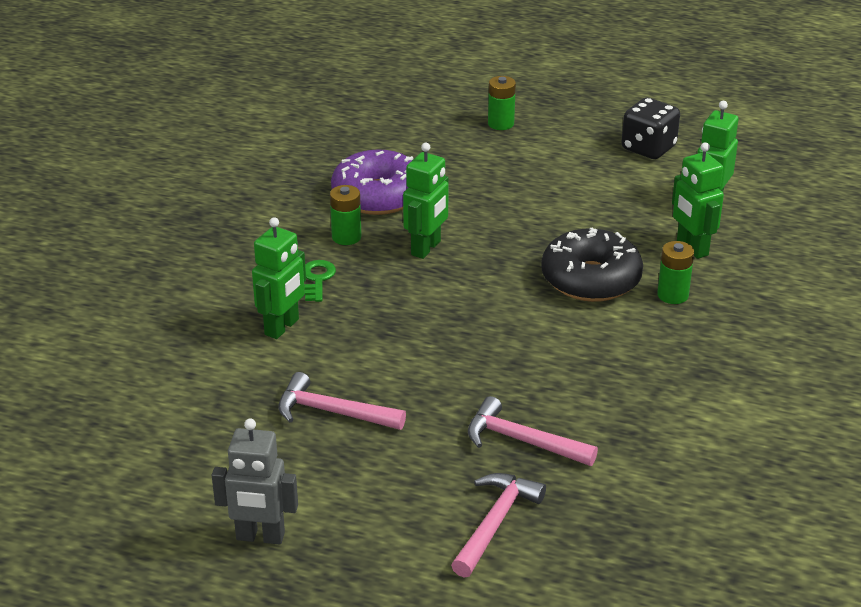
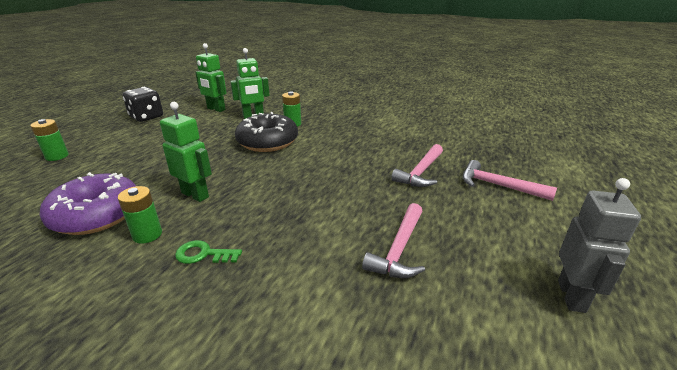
camera: 85 degrees left, 5 degrees down
(282, 327) = (271, 279): green robot -> none

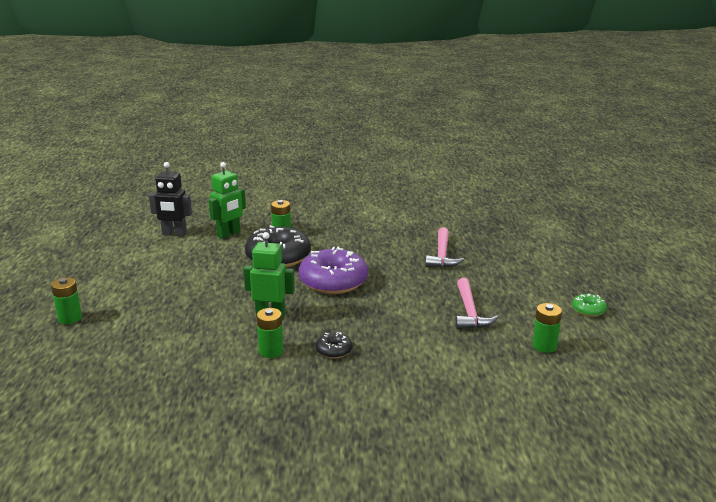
camera: 25 degrees left, 5 degrees down
(97, 215) = (203, 350): purple donut -> purple donut (333, 281)
(146, 117) = (103, 259): black dice -> none
(203, 254) = (334, 350): green key -> black donut
(216, 109) = (174, 234): green robot -> black robot
(468, 340) = (544, 346): none -> green battery
(498, 185) = (507, 252): pink hammer -> none
(572, 296) = (588, 310): grey robot -> green donut

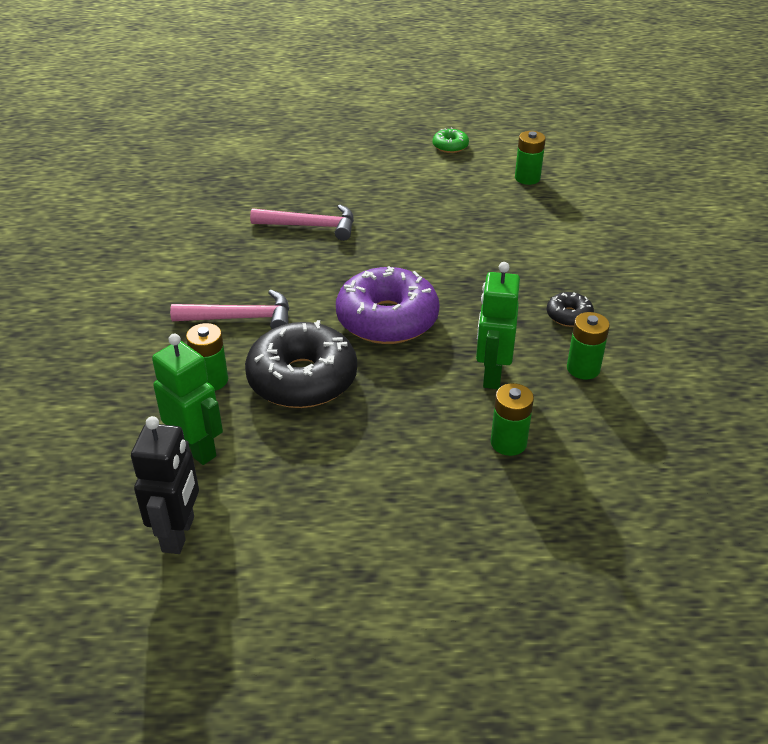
camera: 90 degrees left, 15 degrees up
(70, 318) = (534, 631): green battery -> green battery (508, 443)
(470, 312) = (462, 216): pink hammer -> pink hammer (241, 318)

